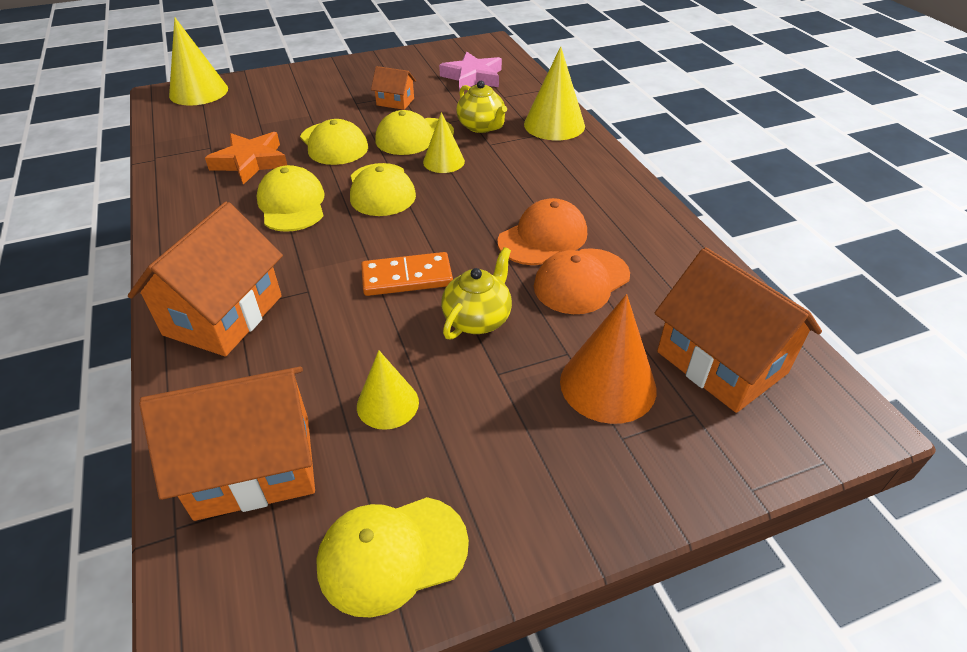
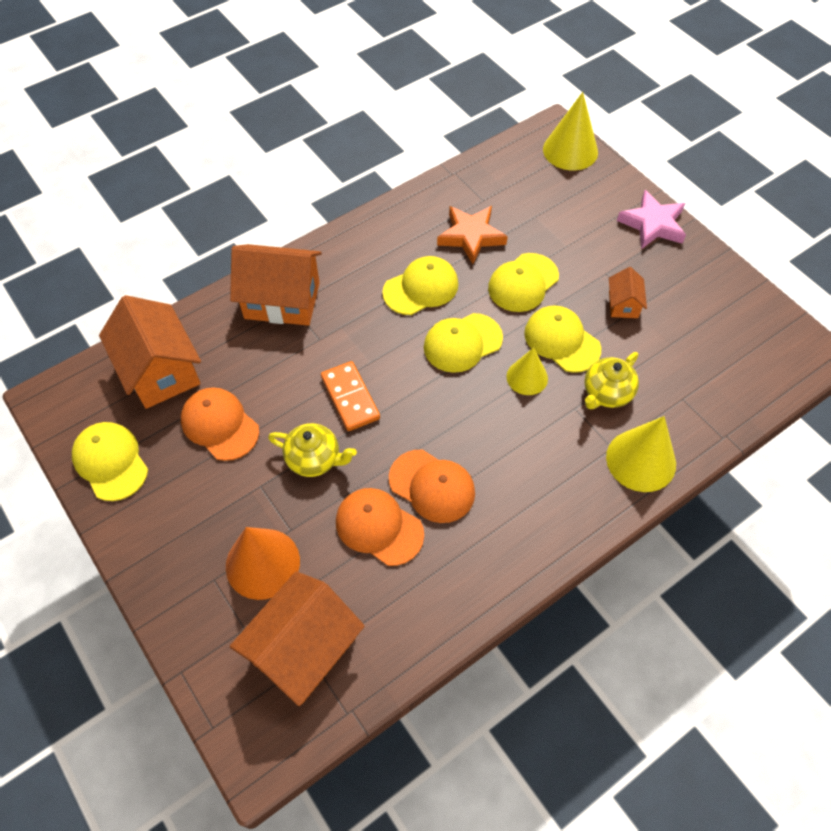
camera: 75 degrees right, 15 degrees up
(387, 404) = (220, 425): yellow cone -> orange cap
(473, 77) = (713, 358): pink star -> pink star (652, 224)

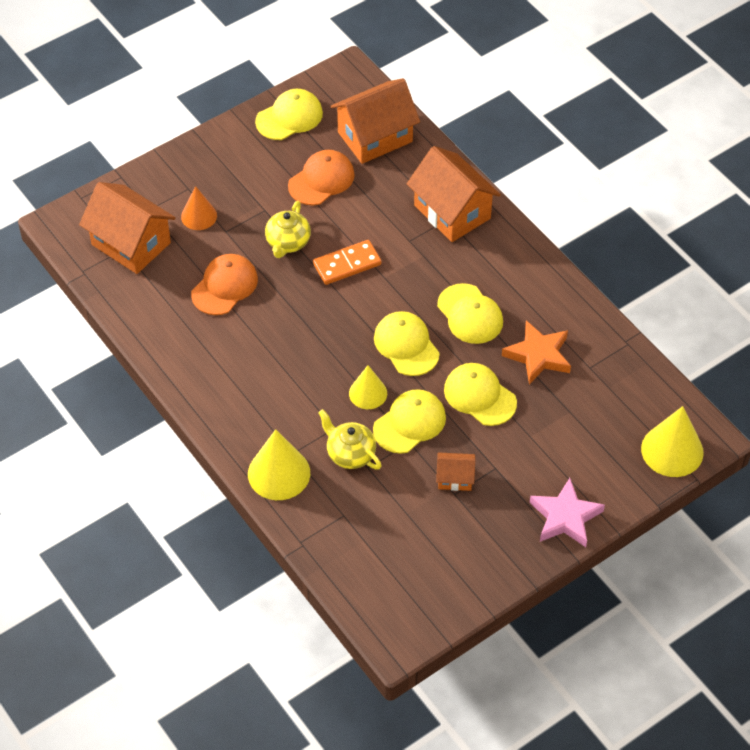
camera: 90 degrees right, 5 degrees down
(262, 563) = (199, 216): orange cone -> orange cone, size x0.63
(282, 300) = (452, 212): orange house -> orange house turned 45 degrees counterclockwise
(432, 486) = (259, 321): orange cap -> none

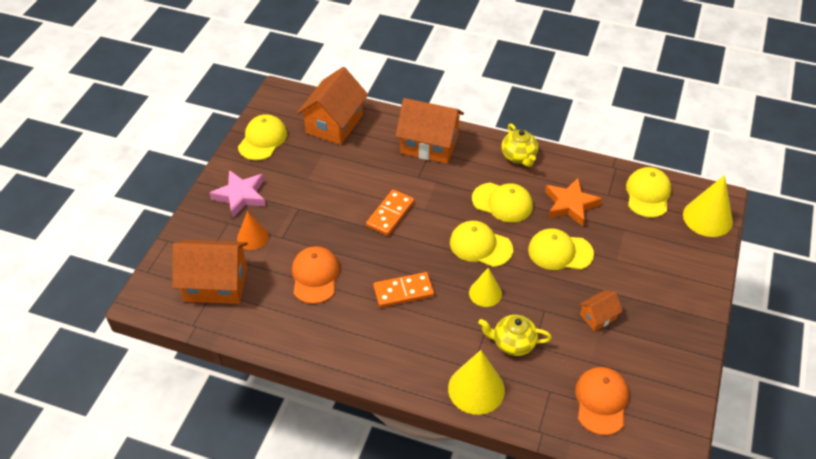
camera: 35 degrees left, 5 degrees down
(288, 243) = (335, 222): yellow teapot -> yellow teapot (519, 157)
(293, 347) = (403, 291): none -> orange domino
(321, 180) = (322, 168): orange cap -> orange cap (601, 401)
(410, 423) = (532, 297): yellow cap -> yellow cap (648, 194)
(565, 517) = (691, 299): pink star -> pink star (240, 196)

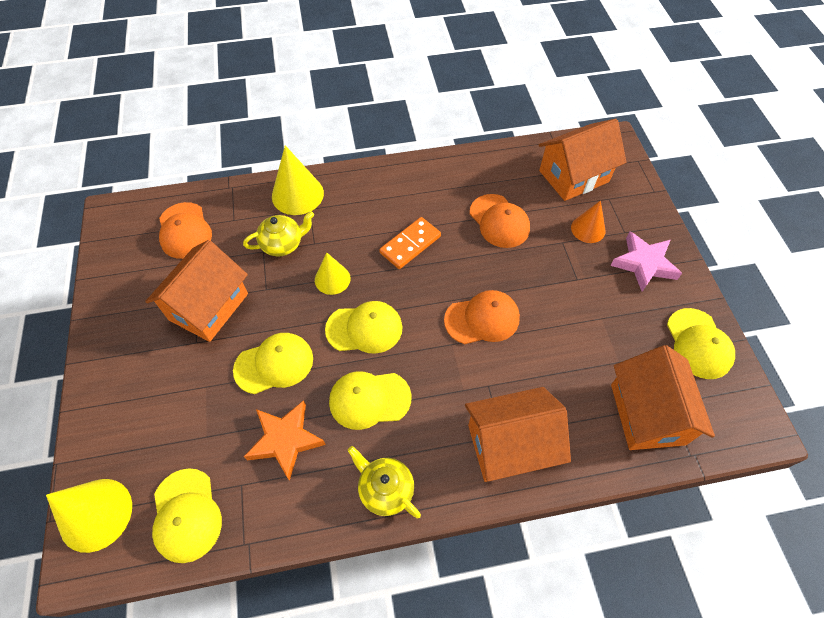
camera: 150 degrees right, 10 degrees up
(390, 214) = (482, 319): orange domino -> orange cap
(598, 317) = (209, 307): orange house -> orange house, size x2.03

